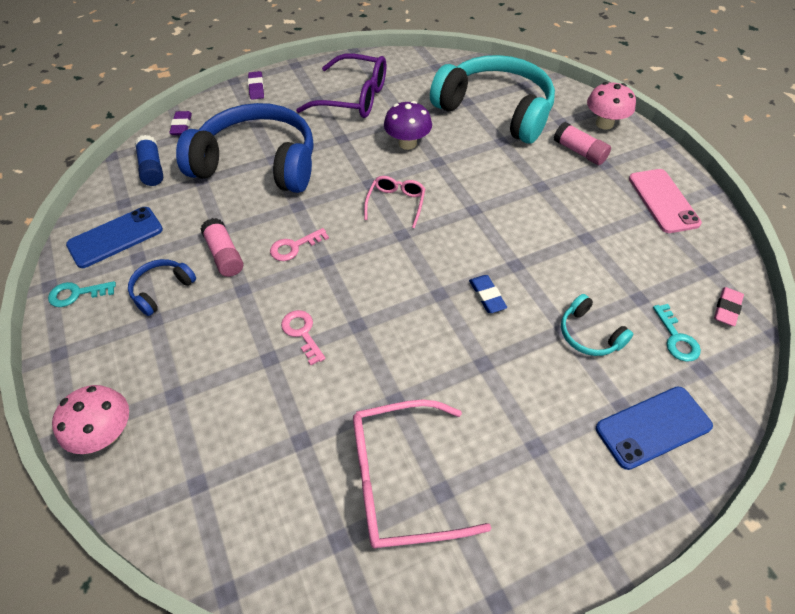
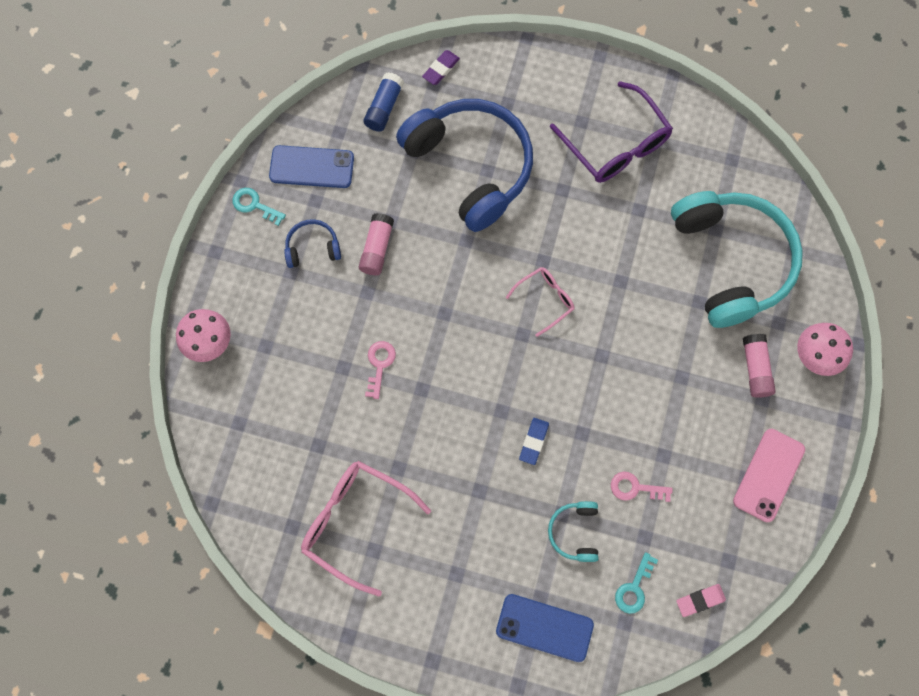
camera: 40 degrees right, 20 degrees up
(256, 88) = (539, 64): purple eraser -> none
(294, 247) = (432, 281): pink key -> pink key (635, 488)
(407, 143) = (614, 240): purple mushroom -> none

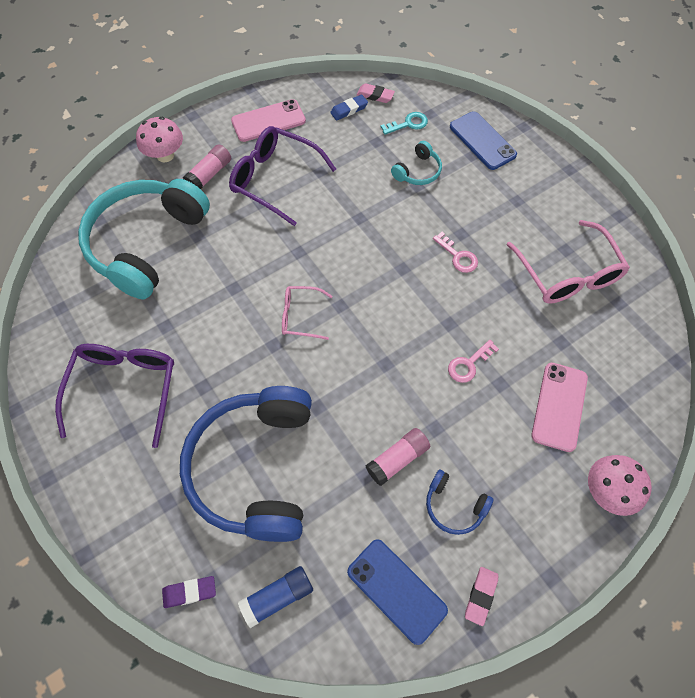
camera: 140 degrees left, 10 degrees down
(254, 205) = (480, 596): turquoise key -> pink eraser
(285, 384) = (559, 406): none -> pink phone
(533, 441) = (397, 235): blue eraser -> blue eraser (349, 110)
(635, 488) = (356, 168): pink key -> pink key (458, 256)
(694, 412) = (274, 179): none -> purple glasses

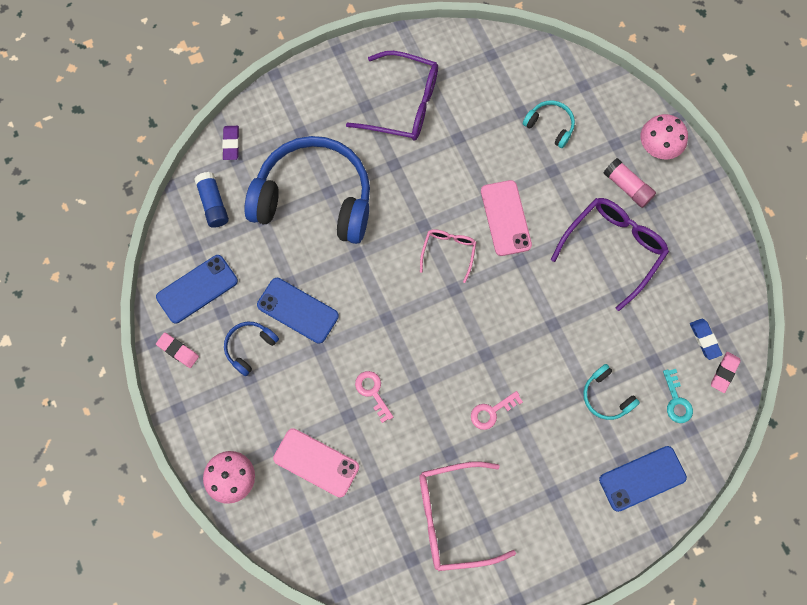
camera: 100 degrees right, 10 degrees up
(146, 243) = (550, 126): turquoise headphones -> turquoise headphones, size x0.42
(268, 121) = (696, 252): pink phone -> pink phone (505, 218)
(397, 459) = (298, 310): pink glue stick -> blue phone

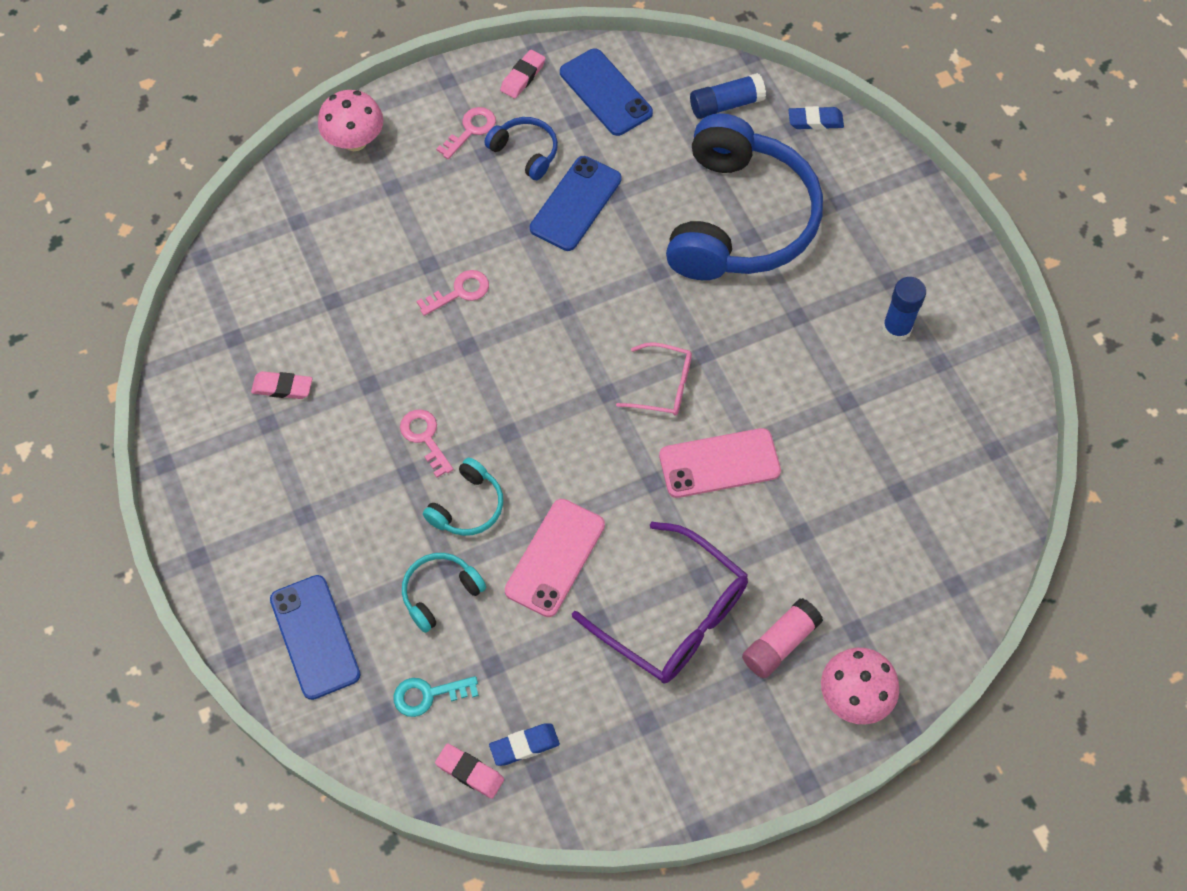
camera: 90 degrees right, 10 degrees down
(227, 389) = (471, 130): none -> pink key
(231, 144) = (815, 121): purple eraser -> blue eraser
(316, 462) = (369, 229): pink phone -> pink phone (555, 557)
(403, 104) = (896, 328): purple glasses -> blue glue stick
(453, 518) = (282, 387): pink glasses -> pink eraser
(550, 126) = (878, 532): turquoise headphones -> turquoise headphones (468, 506)

